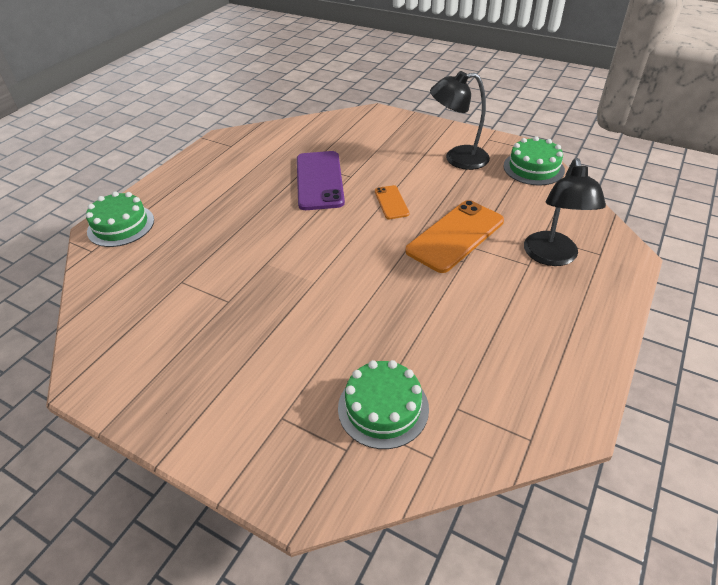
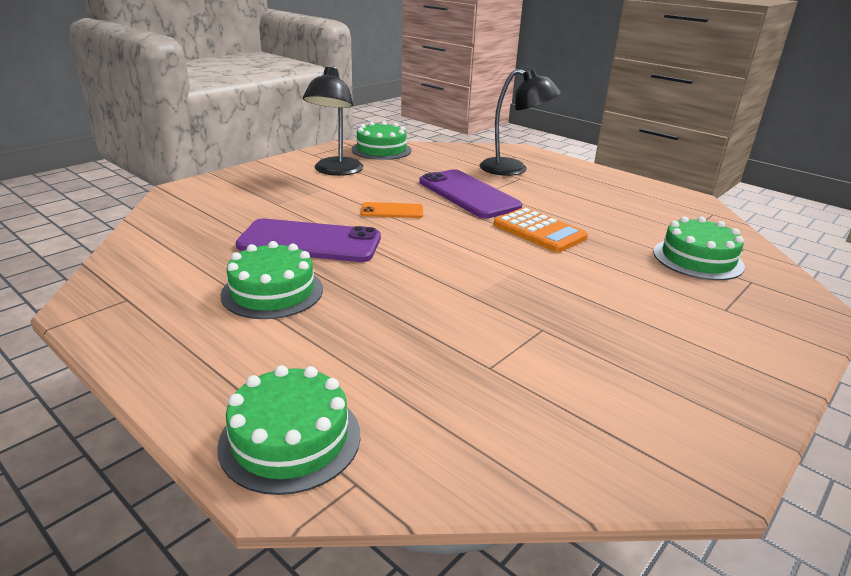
camera: 80 degrees left, 15 degrees down
(249, 185) = (272, 291): none -> green cake
(394, 288) = (539, 231): none -> orange calculator
(455, 236) = (468, 194): orange phone -> purple phone

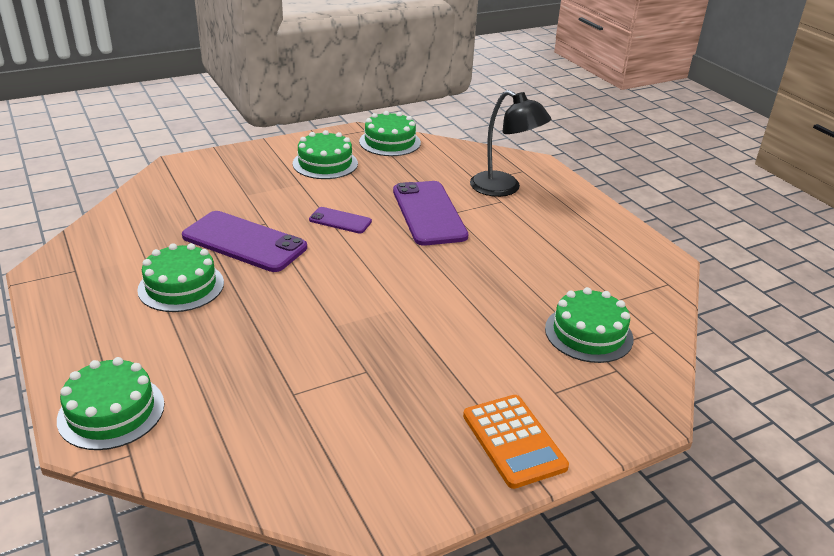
camera: 20 degrees right, 5 degrees up
(335, 171) = (325, 163): black lamp -> green cake
(392, 211) = (340, 221): orange phone -> purple phone
(539, 231) = (459, 270): orange calculator -> orange calculator (513, 441)

